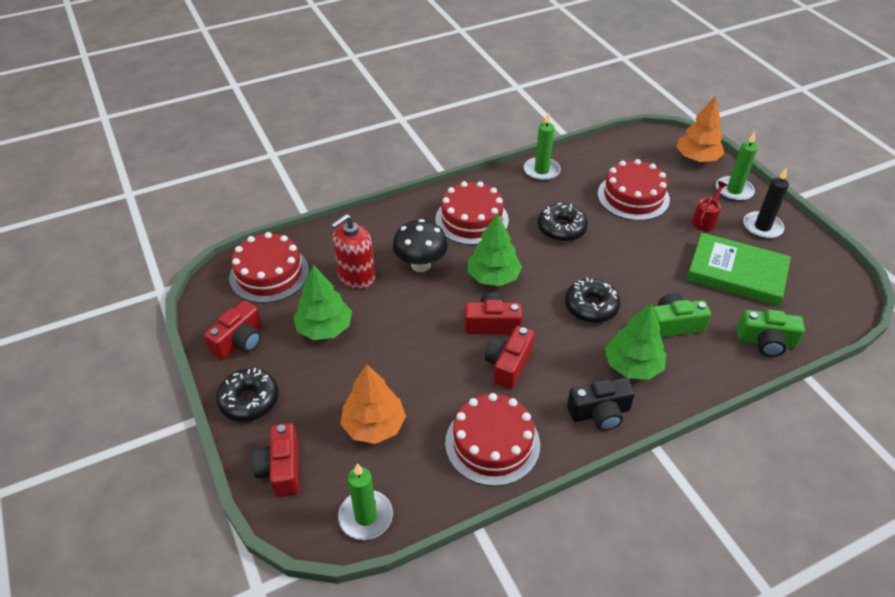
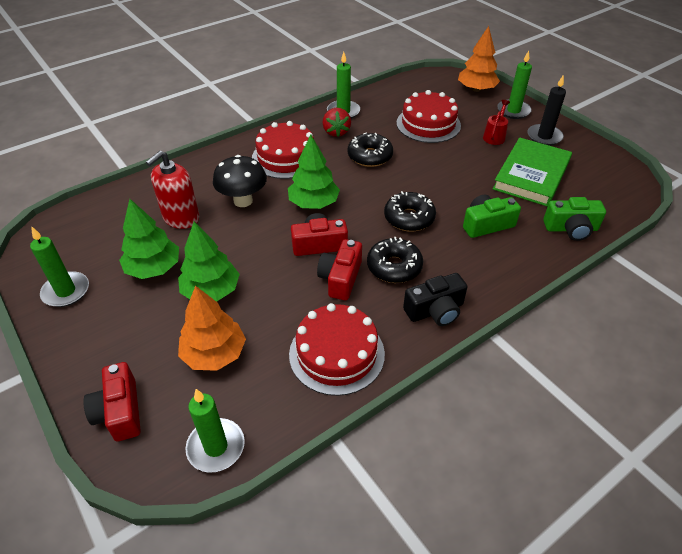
camera: 10 degrees left, 0 degrees up
(239, 341) = (66, 291): red camera -> green candle
(249, 400) = (80, 347): black donut -> black donut (394, 267)
(269, 274) = (93, 225): red cake -> none
(530, 195) = (336, 132): none -> red strawberry
(632, 366) = (457, 264): green tree -> green tree (211, 291)
(736, 273) = (531, 175): green book -> green book turned 75 degrees counterclockwise

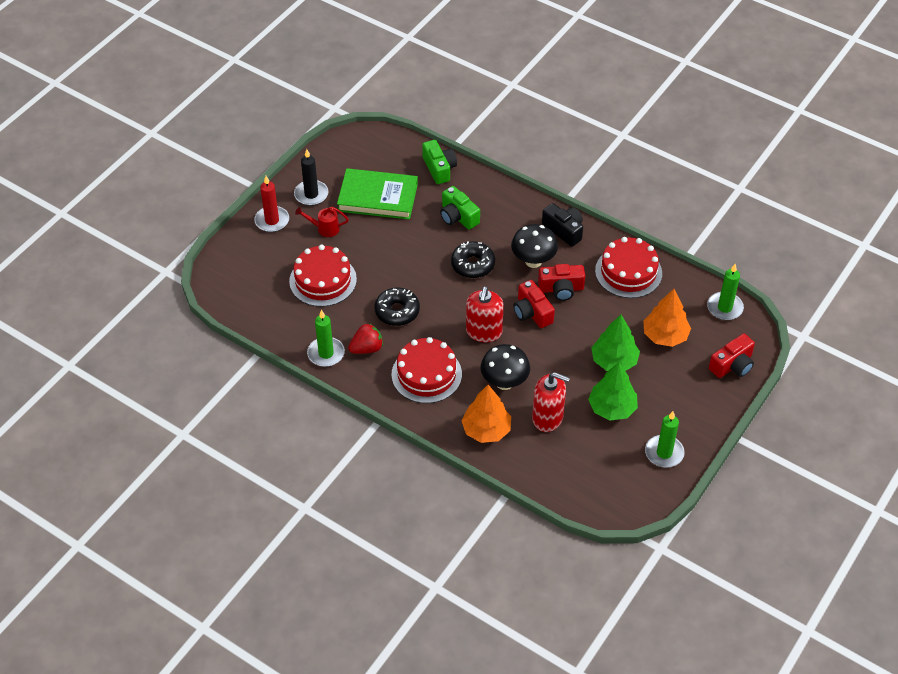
camera: 110 degrees left, 5 degrees up
(313, 203) = (484, 332): green tree -> red soap dispenser
(394, 267) = (533, 261): black donut -> black mushroom
(476, 89) = (237, 255): orange tree -> orange tree (486, 430)
(513, 111) = (272, 221): green candle -> red candle

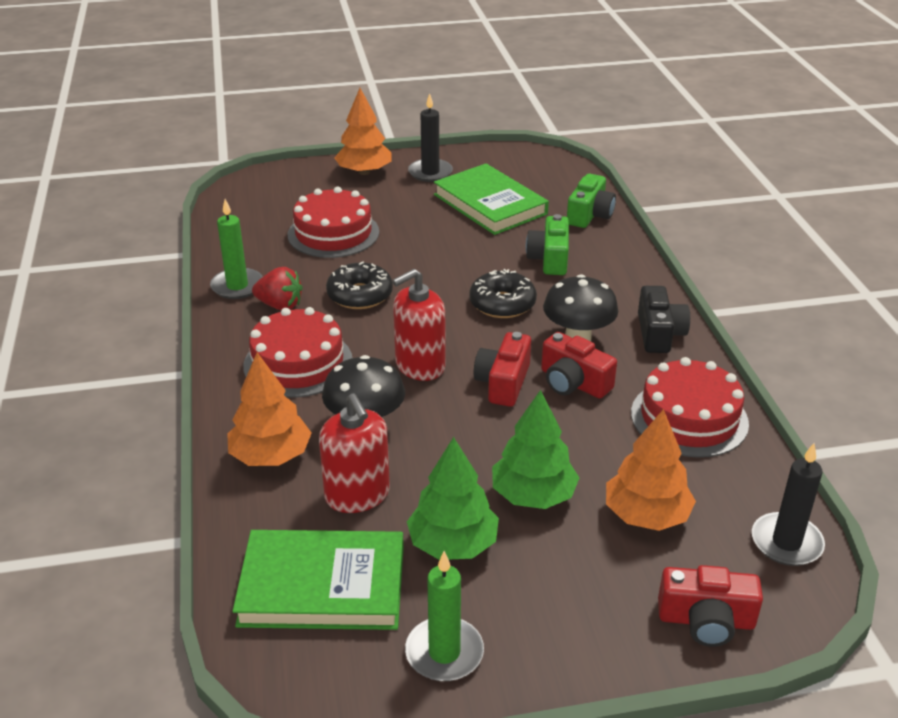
camera: 45 degrees right, 15 degrees down
(272, 221) = (364, 172): red candle -> orange tree
(324, 228) = (401, 200): red watering can -> none
(588, 466) = (322, 586): none -> green book
(724, 308) = (786, 542): green candle -> black candle

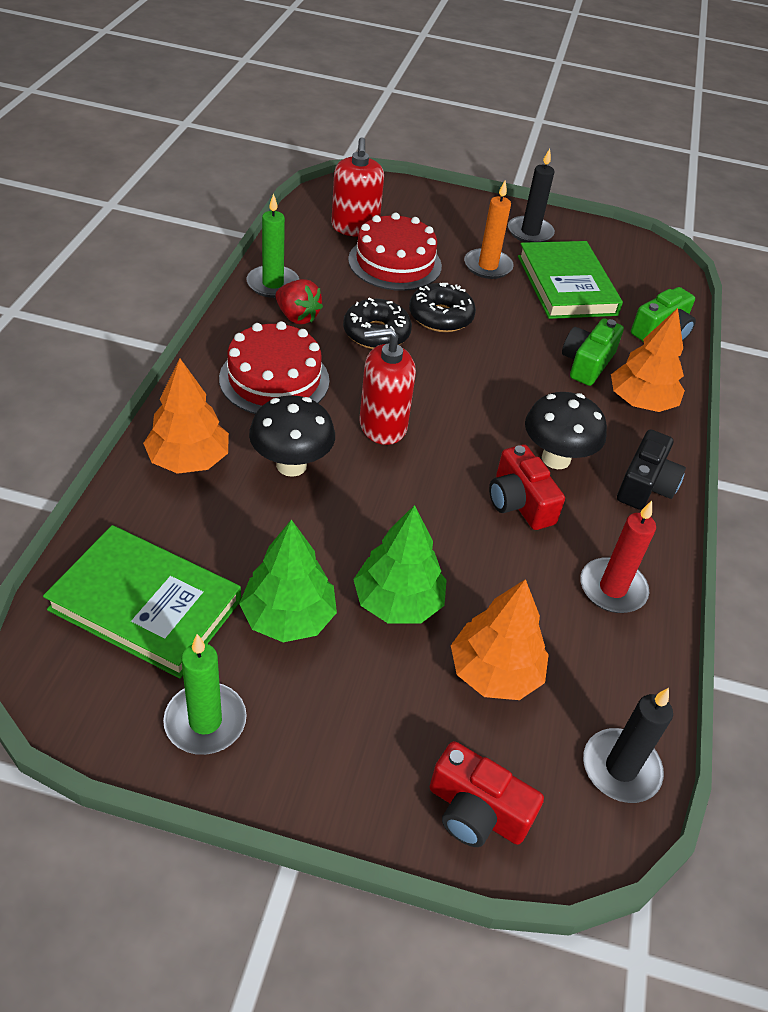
camera: 20 degrees right, 10 degrees up
(357, 495) = (237, 530): red soap dispenser -> red soap dispenser (355, 227)
(364, 172) = (466, 211): orange tree -> orange tree (640, 402)
(415, 210) = (487, 266): none -> orange candle
(502, 304) = (506, 393): black donut -> black donut (440, 317)
(503, 383) = (450, 475): red camera -> none
(689, 418) = (612, 588): red cake -> red candle

